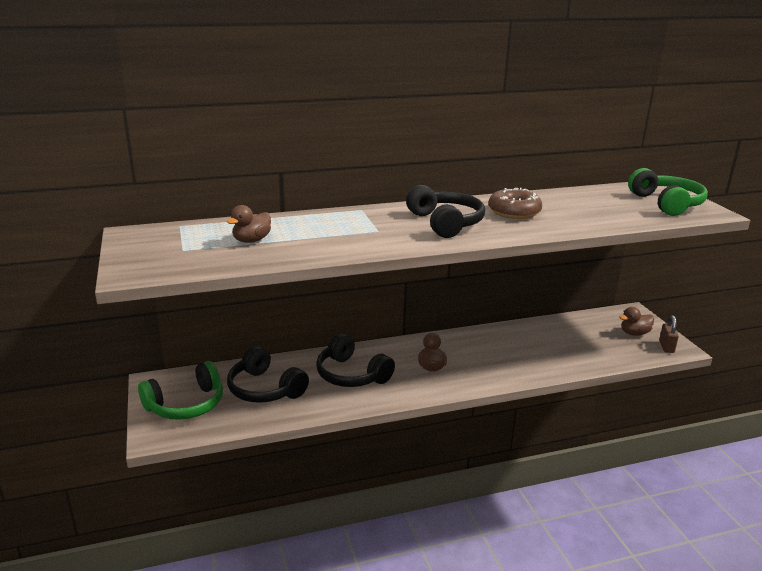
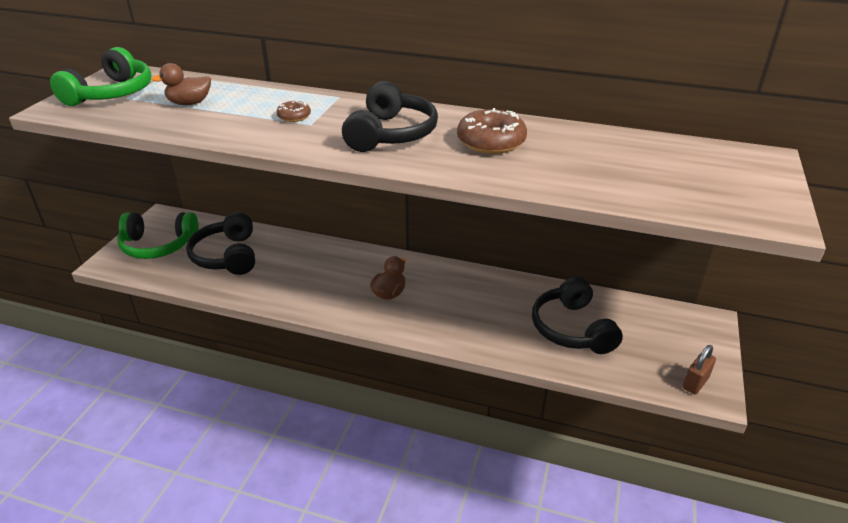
camera: 35 degrees right, 10 degrees up
(351, 375) = (310, 271): black headphones -> black headphones (572, 329)
(356, 229) = (294, 116): none -> brown donut
(634, 333) = (673, 348): brown duck -> none
(666, 203) = (725, 186): green headphones -> green headphones (111, 93)

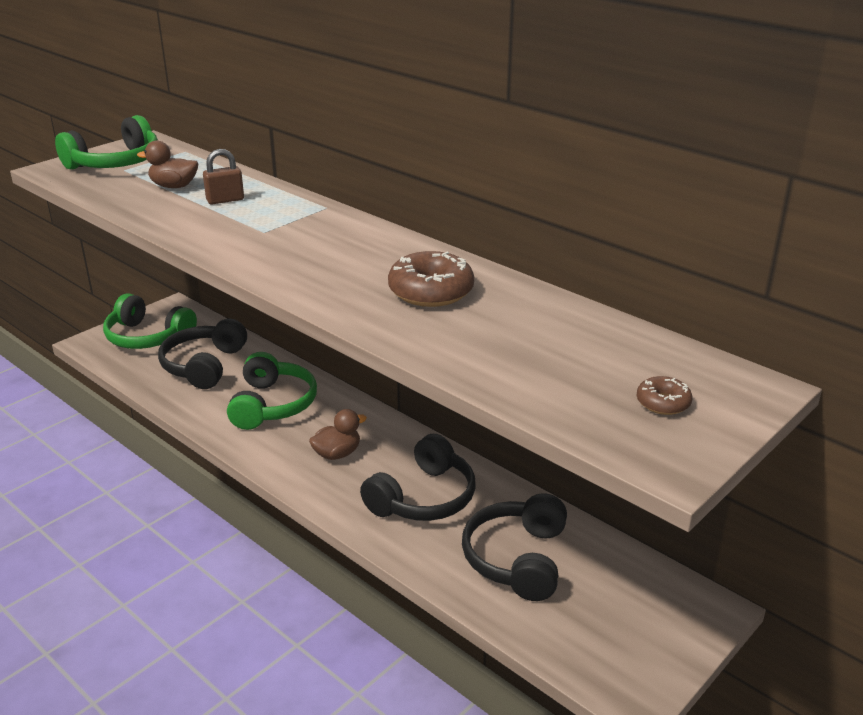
camera: 25 degrees right, 5 degrees down
(294, 116) = (257, 220): brown donut -> brown donut (663, 403)
(309, 271) = (272, 405): none -> green headphones
(391, 134) = (333, 259): black headphones -> black headphones (423, 498)
(695, 383) = (621, 676): brown padlock -> brown padlock (225, 200)

